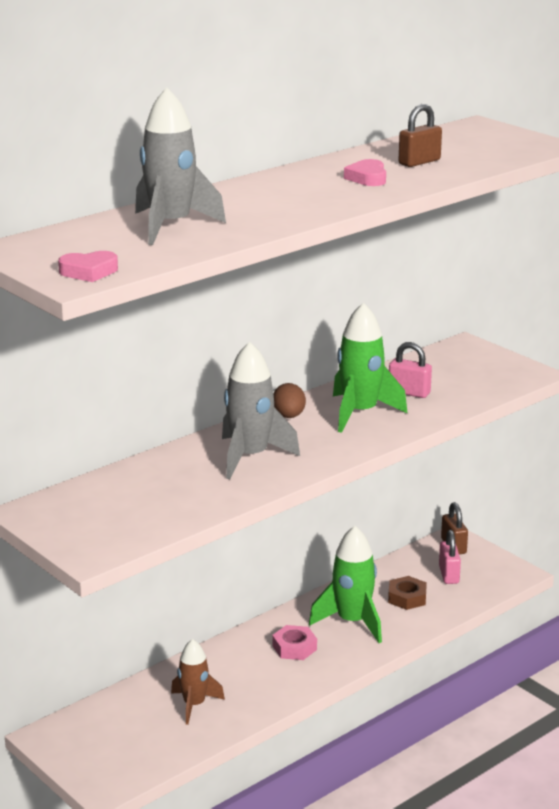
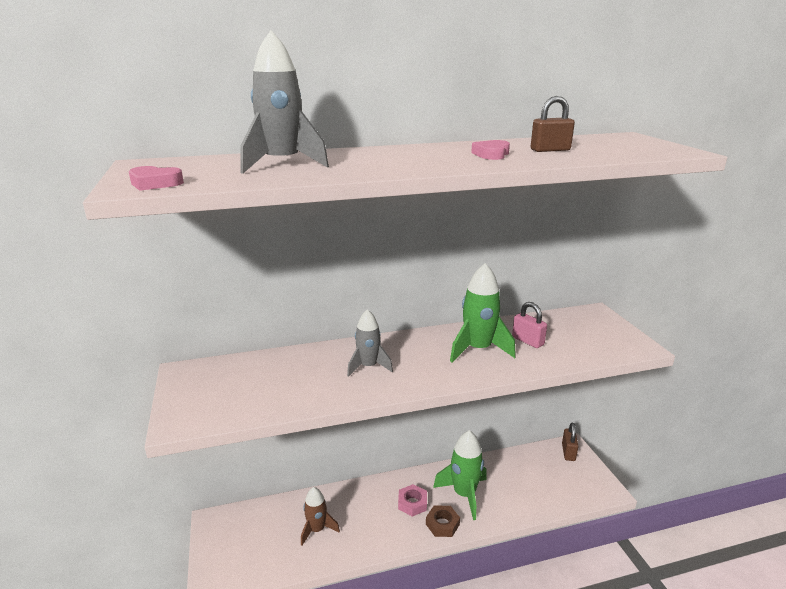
camera: 25 degrees right, 0 degrees up
(250, 457) = (368, 367): grey rocket -> grey rocket, size x0.66
(289, 416) = (424, 340): brown egg -> none
(407, 598) = (514, 486): brown nut -> brown nut (442, 524)
(448, 575) = (554, 475): pink padlock -> none

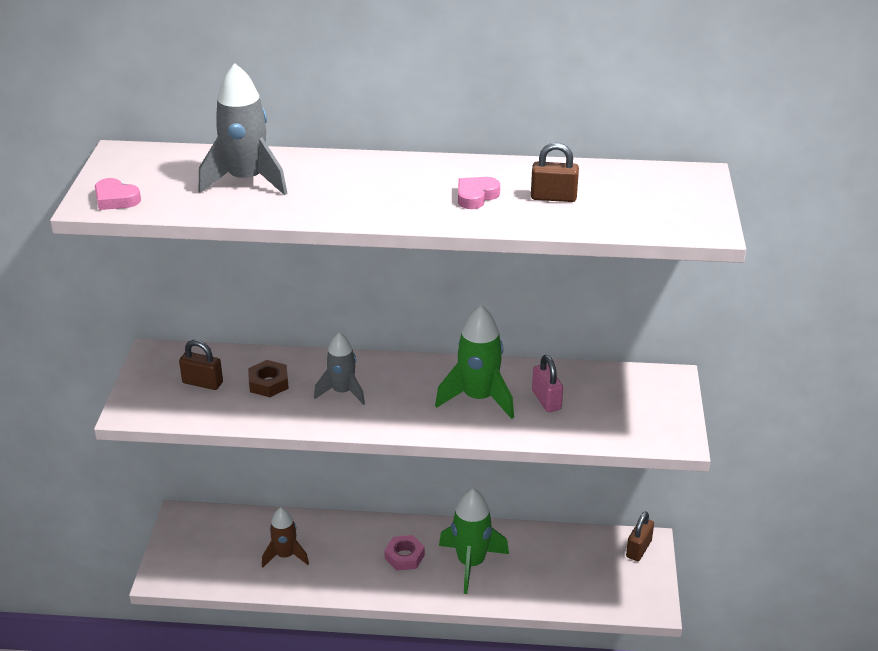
camera: 20 degrees right, 10 degrees up
(240, 384) = (202, 383): none -> brown padlock
(442, 524) = (425, 588): brown nut -> brown nut (268, 383)

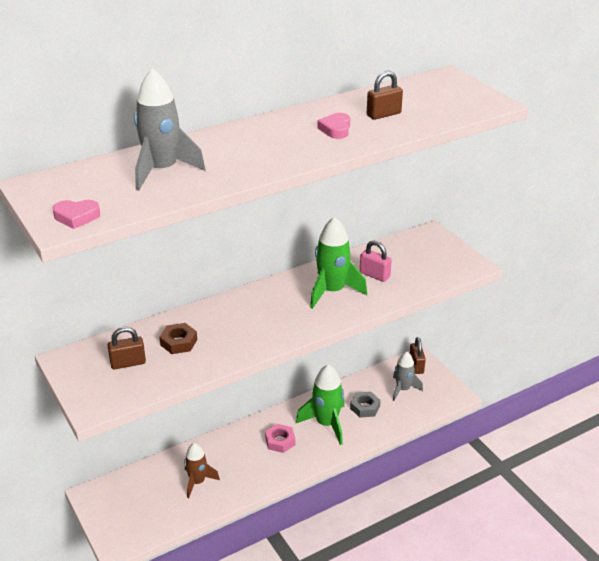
camera: 35 degrees left, 0 degrees up
(342, 392) = (238, 325): grey rocket -> grey rocket (403, 389)
(531, 566) = (365, 407): none -> grey nut

